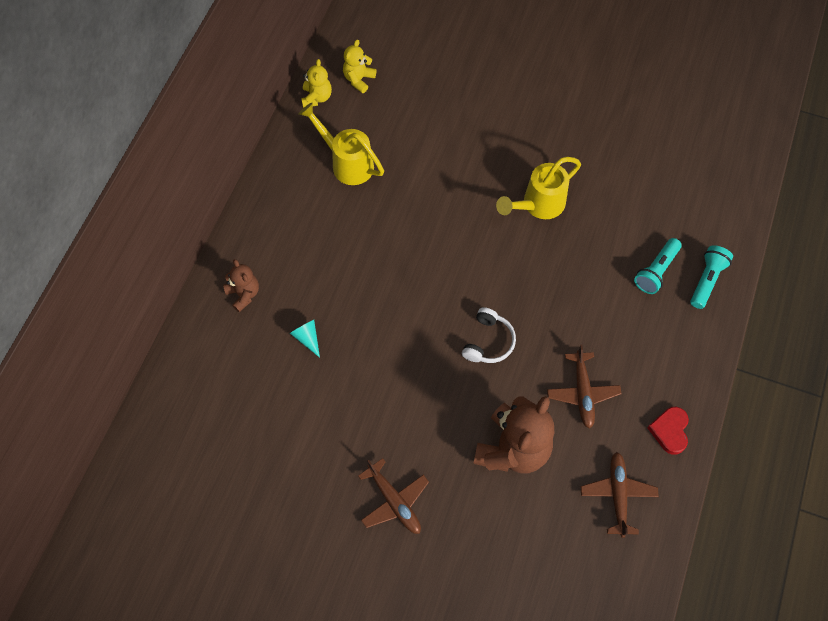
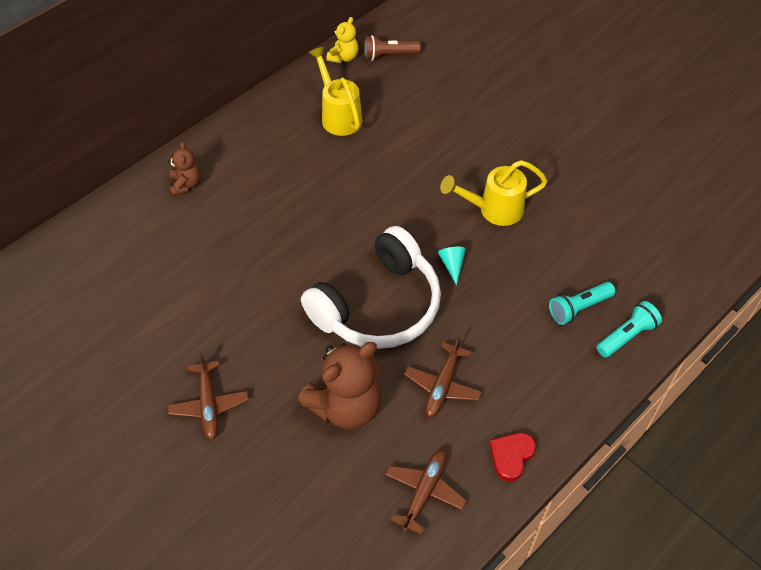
camera: 25 degrees right, 10 degrees down
(307, 338) = (217, 239): turquoise cone -> turquoise cone (452, 265)
(359, 79) = (389, 55): yellow teddy bear -> brown flashlight
(488, 342) = (378, 306): white headphones -> white headphones, size x2.25

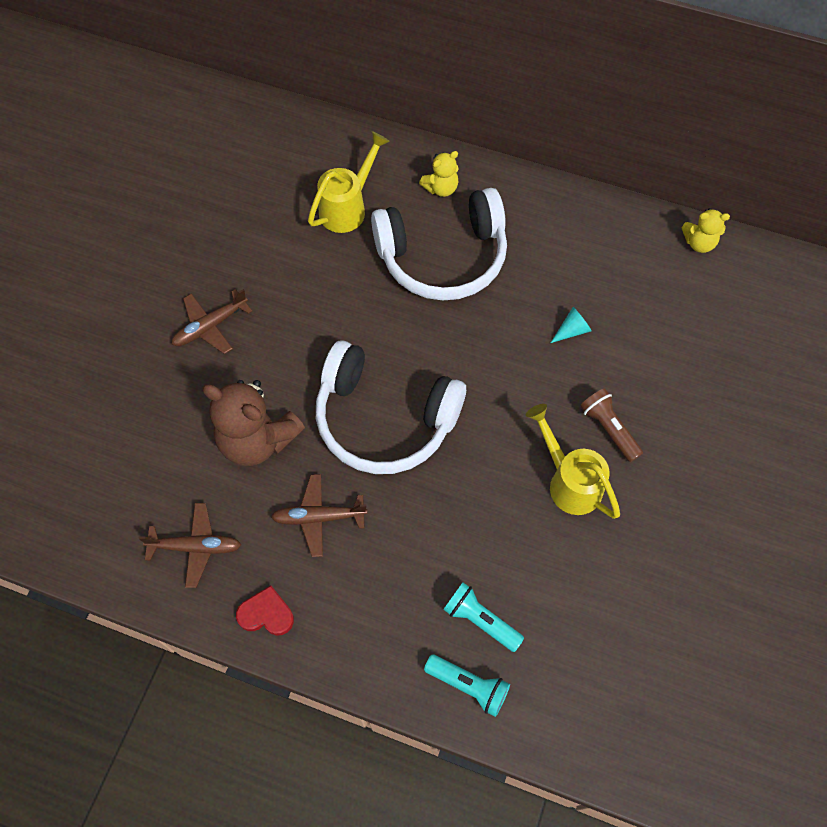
camera: 65 degrees right, 10 degrees up
(186, 184) = (441, 188): brown teddy bear -> yellow teddy bear
(253, 209) = (443, 257): none -> white headphones
(338, 115) = (611, 275): yellow watering can -> yellow watering can (348, 207)
(389, 55) = (732, 285): brown flashlight -> brown flashlight (608, 429)
(452, 265) = (471, 468): turquoise cone -> turquoise cone (572, 330)

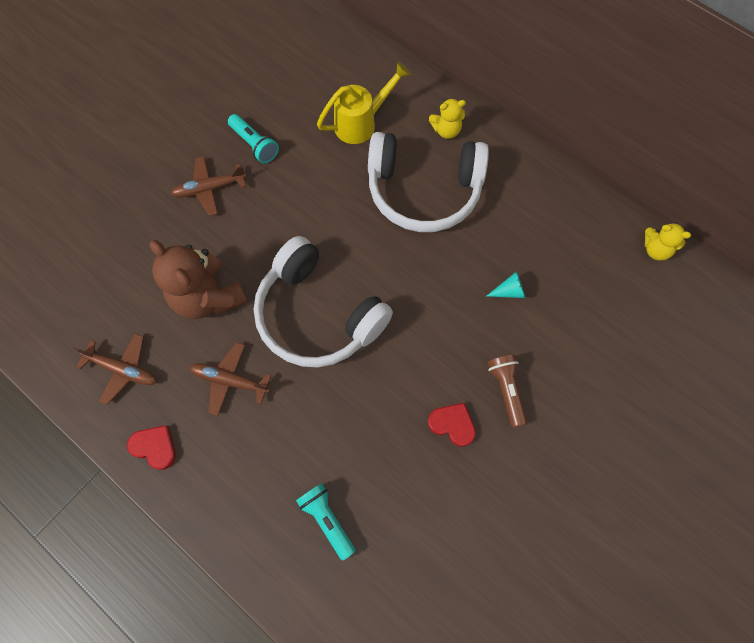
camera: 20 degrees right, 5 degrees up
(468, 686) = (293, 573): turquoise flashlight -> turquoise flashlight (254, 144)
(569, 481) = (452, 424): yellow watering can -> red heart

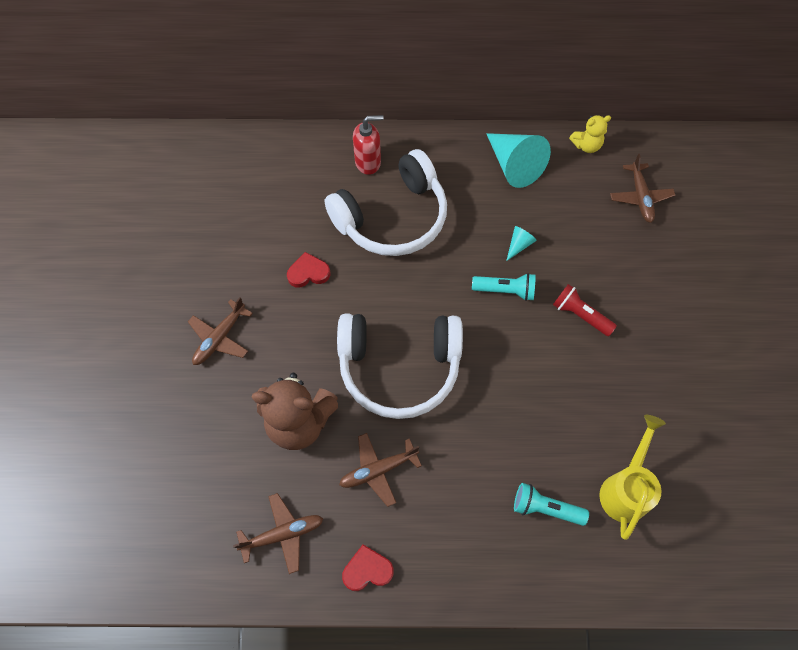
camera: 40 degrees left, 5 degrees down
(254, 144) = (225, 277): turquoise flashlight -> turquoise flashlight (505, 291)
(361, 123) = (298, 200): yellow watering can -> yellow watering can (625, 488)
(446, 130) = (368, 162): yellow teddy bear -> red soap dispenser
(452, 424) = (567, 368): red heart -> red heart (308, 273)
(506, 390) = (580, 315): brown flashlight -> red flashlight
(570, 220) = (513, 165): none -> turquoise cone
(663, 331) = (640, 197): none -> brown plane

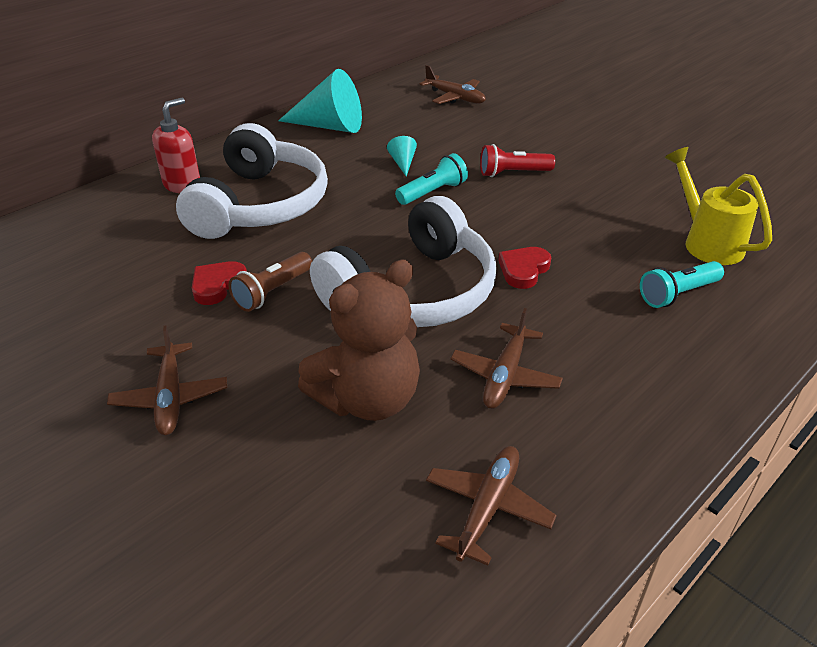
camera: 45 degrees left, 25 degrees down
(329, 302) = (272, 292): none -> brown flashlight
(367, 570) = (616, 460): red heart -> red heart (523, 270)
(586, 146) = (373, 92): yellow teddy bear -> none

